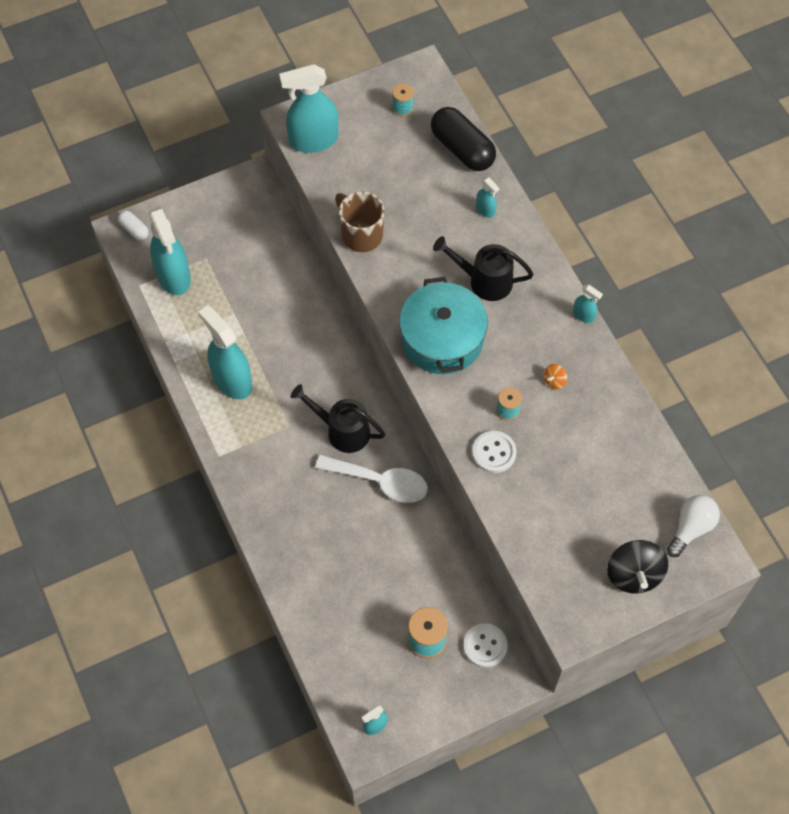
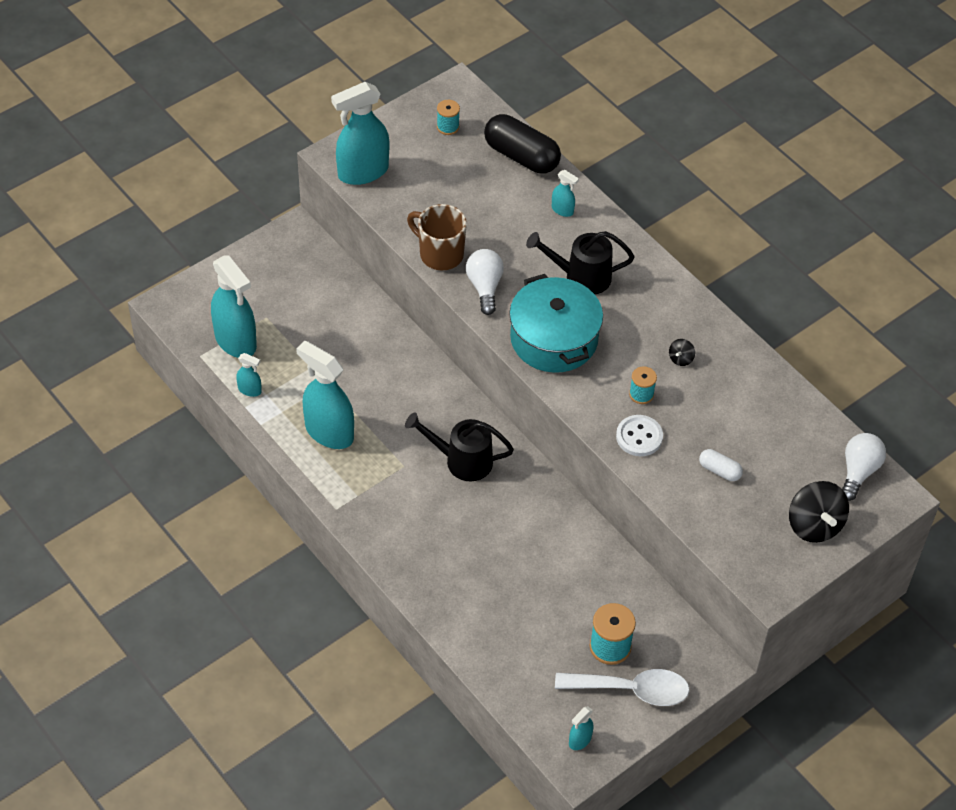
camera: 15 degrees left, 10 degrees down
(134, 229) = (179, 302): white capsule -> white capsule (719, 470)
(380, 482) = (517, 503): white spoon -> white spoon (632, 690)
(393, 275) = (484, 287): none -> white light bulb
(485, 646) = (672, 641): white button -> none
(554, 381) = (681, 359): orange spinning top -> black spinning top
(583, 315) = (692, 292): turquoise spray bottle -> turquoise spray bottle (250, 390)

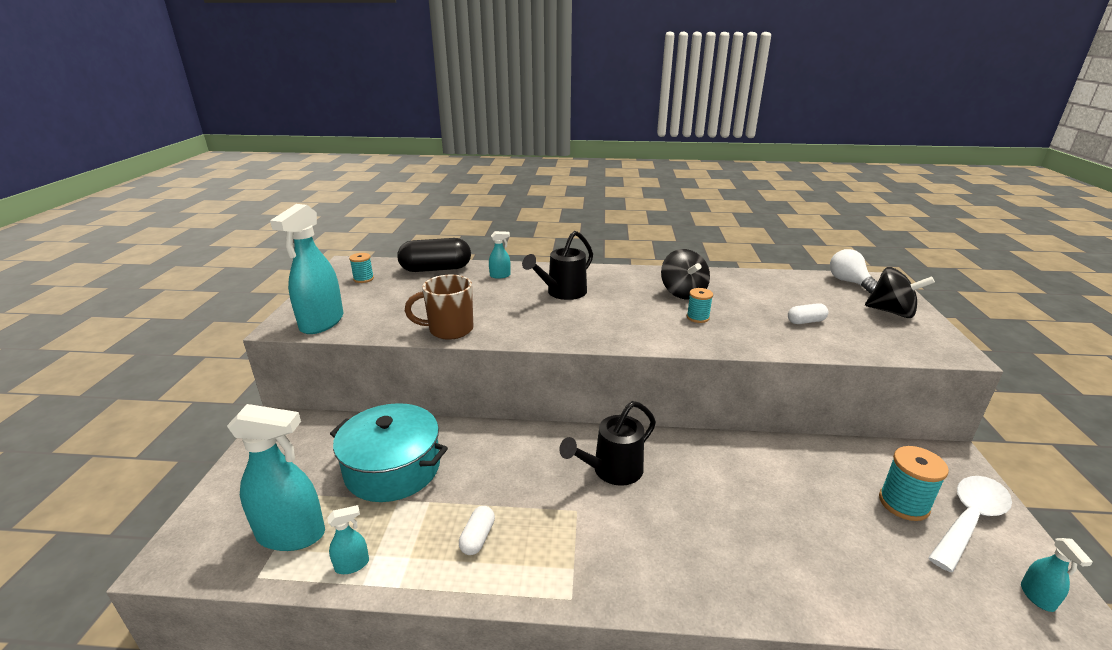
camera: 45 degrees left, 25 degrees down
(329, 432) = (478, 537): turquoise spray bottle -> white capsule
(484, 287) = (510, 328): white light bulb -> none
(554, 339) = (600, 325): turquoise pot -> turquoise pot (393, 468)
(639, 437) = (739, 335): white button -> none
(681, 359) = (683, 293): black spinning top -> black spinning top, size x2.19

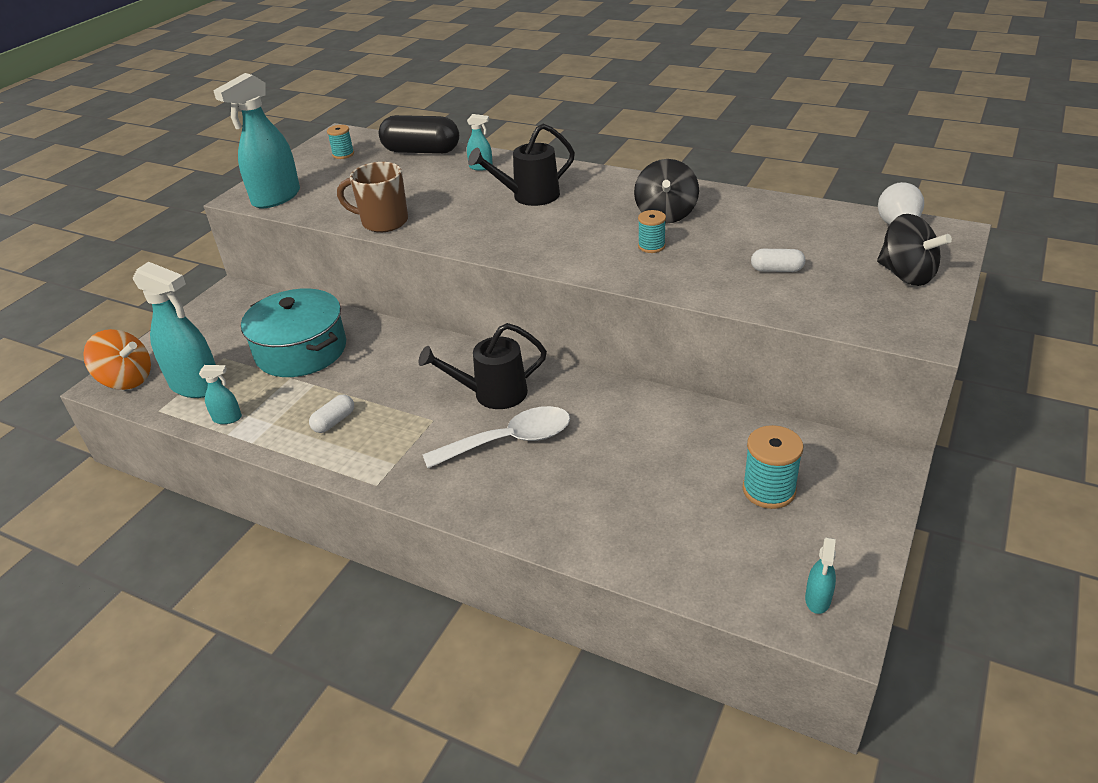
camera: 25 degrees right, 10 degrees up
(196, 548) = (127, 380): none -> orange spinning top
(969, 519) = (828, 521): white spoon -> white spoon (510, 441)

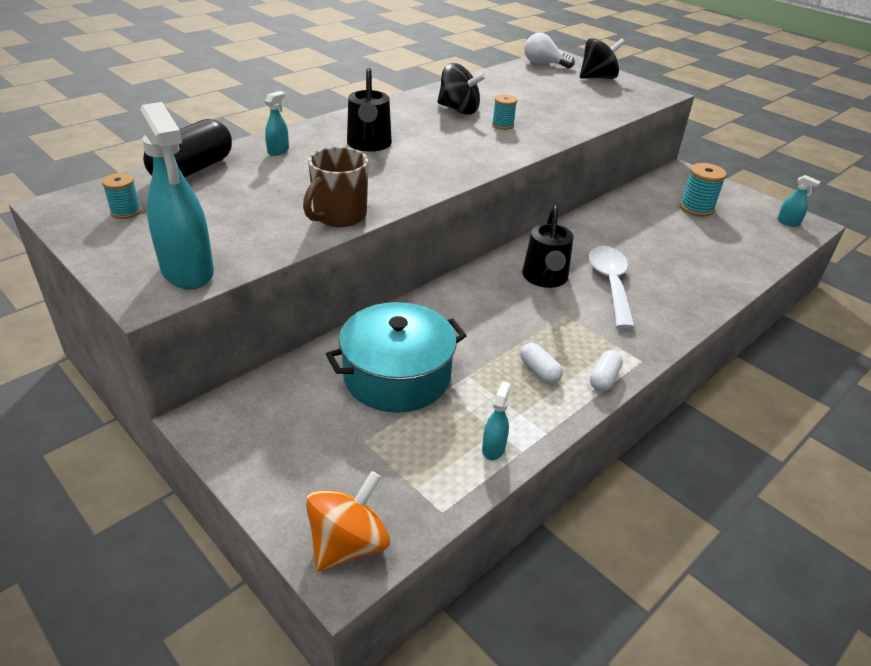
camera: 75 degrees left, 0 degrees up
(196, 385) = (410, 471): turquoise spray bottle -> none
(776, 270) = (567, 102): white capsule -> white capsule (604, 378)

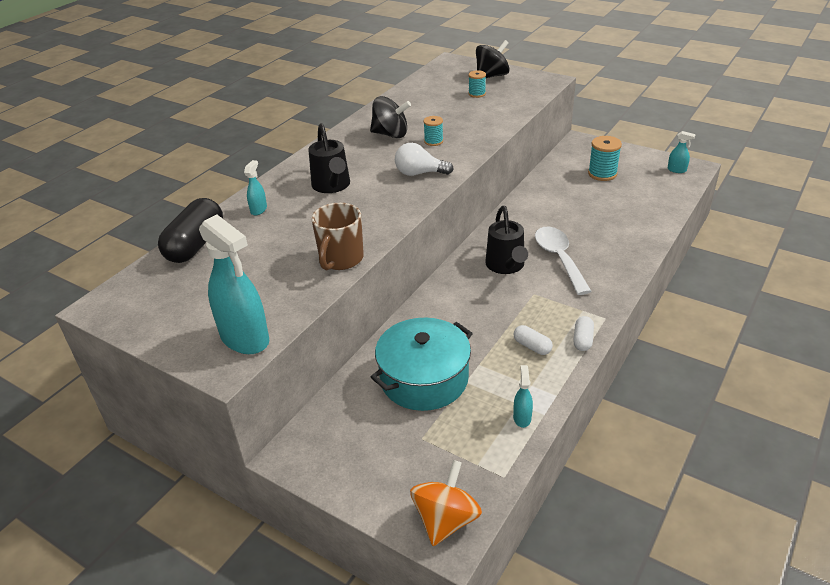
camera: 10 degrees left, 0 degrees up
(126, 212) = (162, 298): turquoise spool -> turquoise spool (477, 94)
(543, 64) = (441, 71): white light bulb -> white light bulb (419, 173)

